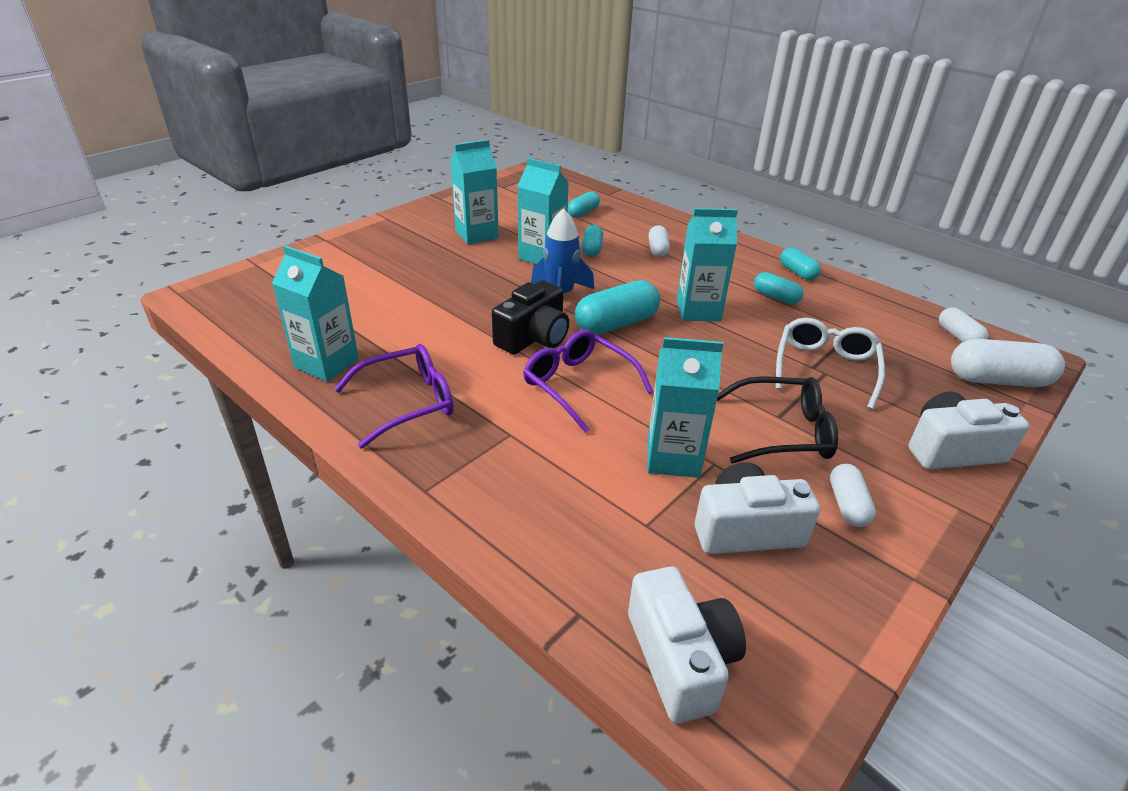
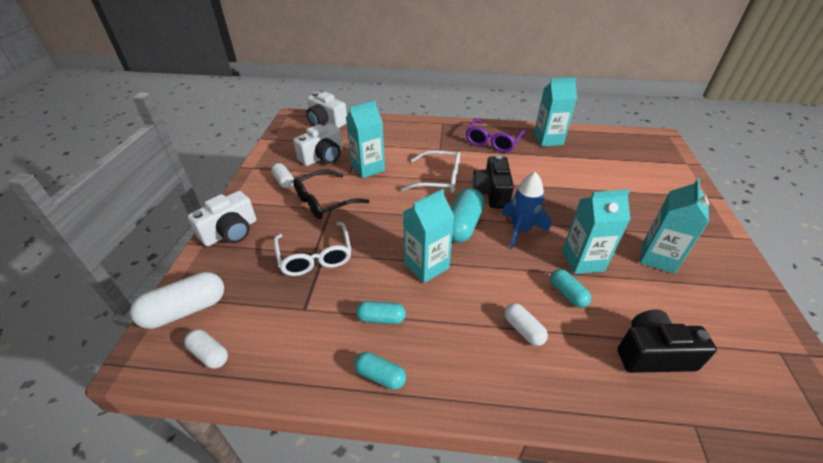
camera: 145 degrees right, 5 degrees up
(578, 385) = (438, 179): purple glasses -> white glasses
(583, 212) = (653, 354): turquoise capsule -> black camera

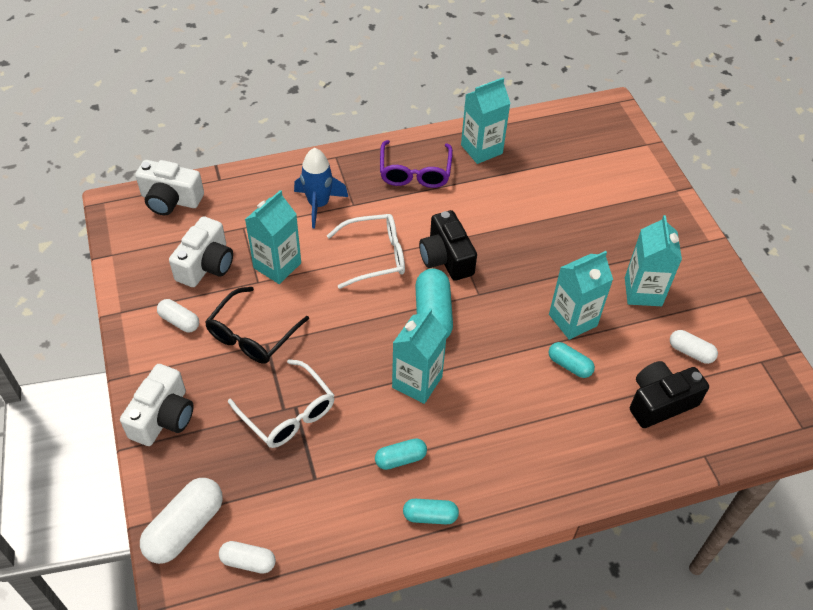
camera: 25 degrees left, 10 degrees up
(520, 230) = (498, 301): blue rocket -> blue rocket (318, 204)
(523, 330) = (541, 420): white capsule -> white capsule (690, 352)

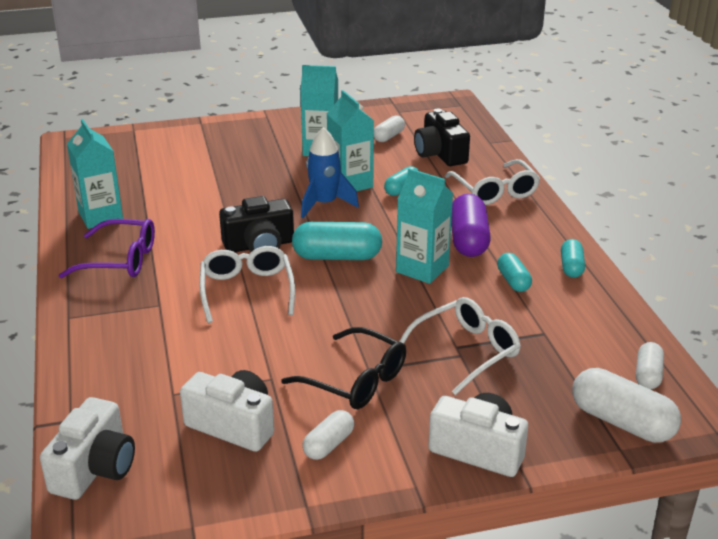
camera: 85 degrees left, 20 degrees down
(277, 265) = (247, 363): turquoise carton -> none
(318, 204) = (150, 331): blue rocket -> blue rocket (324, 204)
(473, 423) = (468, 240): none -> purple capsule
(581, 453) = (494, 191): none -> white glasses

